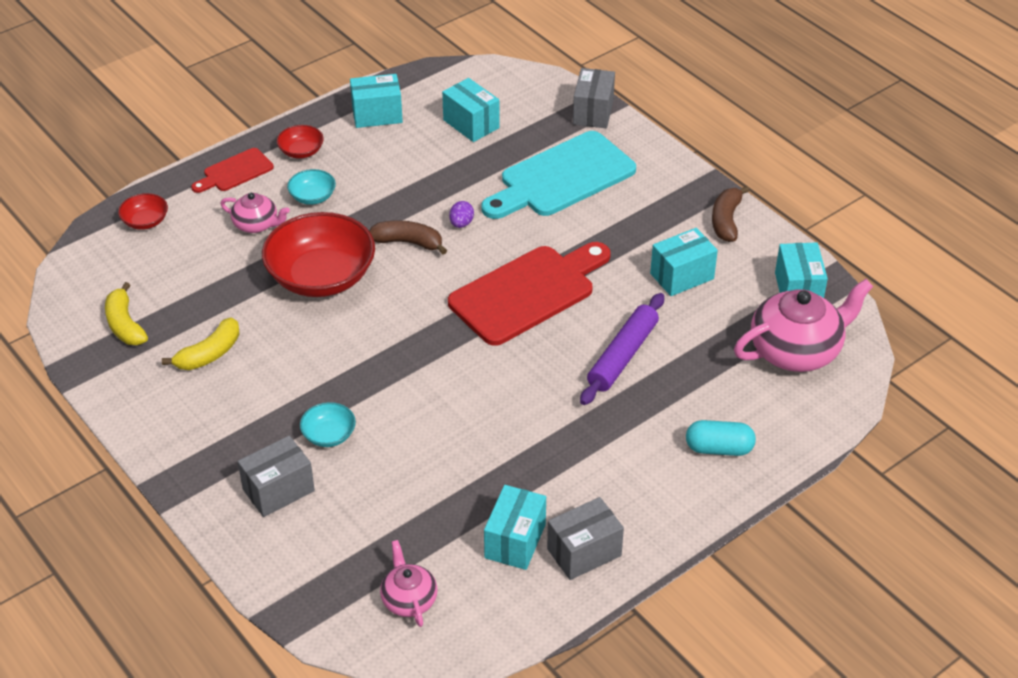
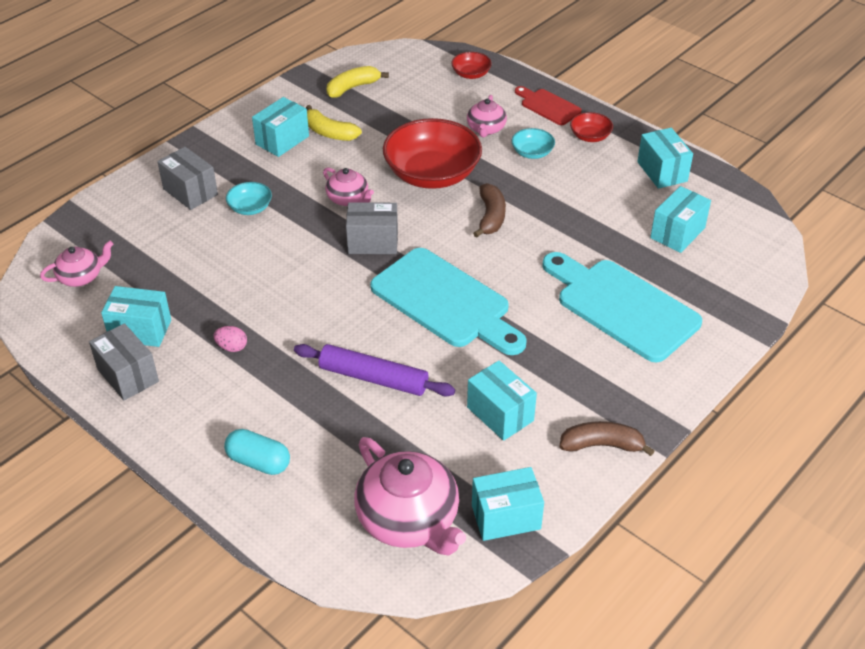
camera: 80 degrees right, 0 degrees up
(207, 398) = (282, 140): none -> turquoise box
(341, 349) = (348, 199): none -> pink teapot
(461, 223) = (527, 246): purple egg -> none
(527, 292) = (445, 302): red cutting board -> turquoise cutting board
(558, 462) = (232, 347): none -> pink egg
(593, 112) = (740, 319): grey box -> grey box (373, 242)
(719, 448) = (258, 462): turquoise capsule -> turquoise capsule turned 60 degrees counterclockwise

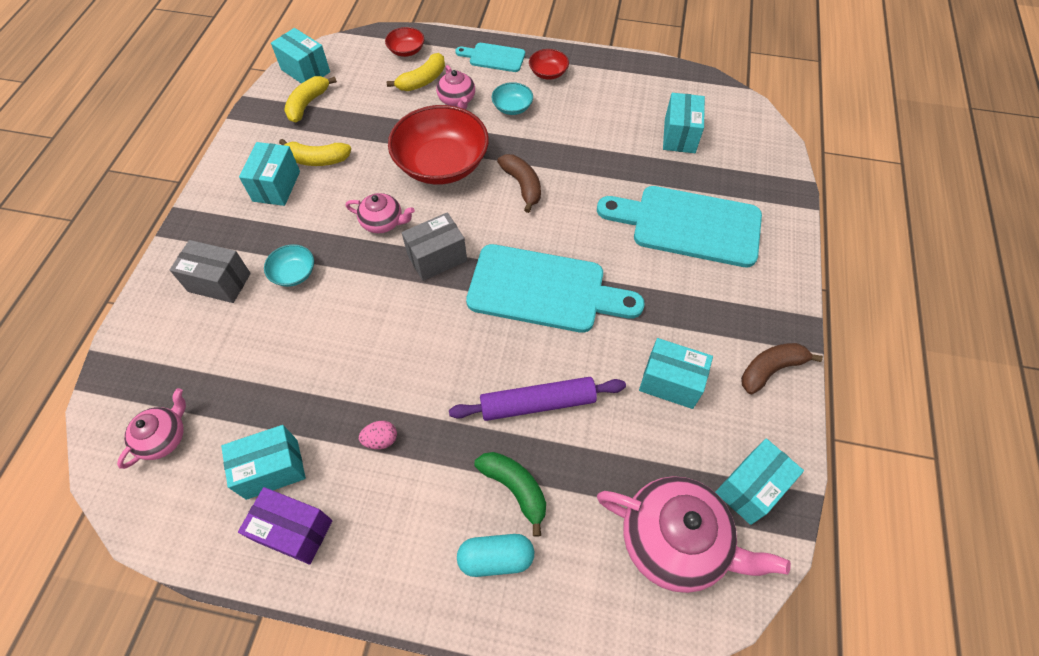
camera: 30 degrees left, 15 degrees up
(128, 375) = (294, 531): grey box -> purple box
(309, 425) = (515, 488): none -> green banana
(467, 103) = (422, 81): none -> yellow banana
(548, 106) = (494, 57): red cutting board -> turquoise cutting board
(662, 171) = (627, 83): turquoise box -> turquoise box (305, 71)

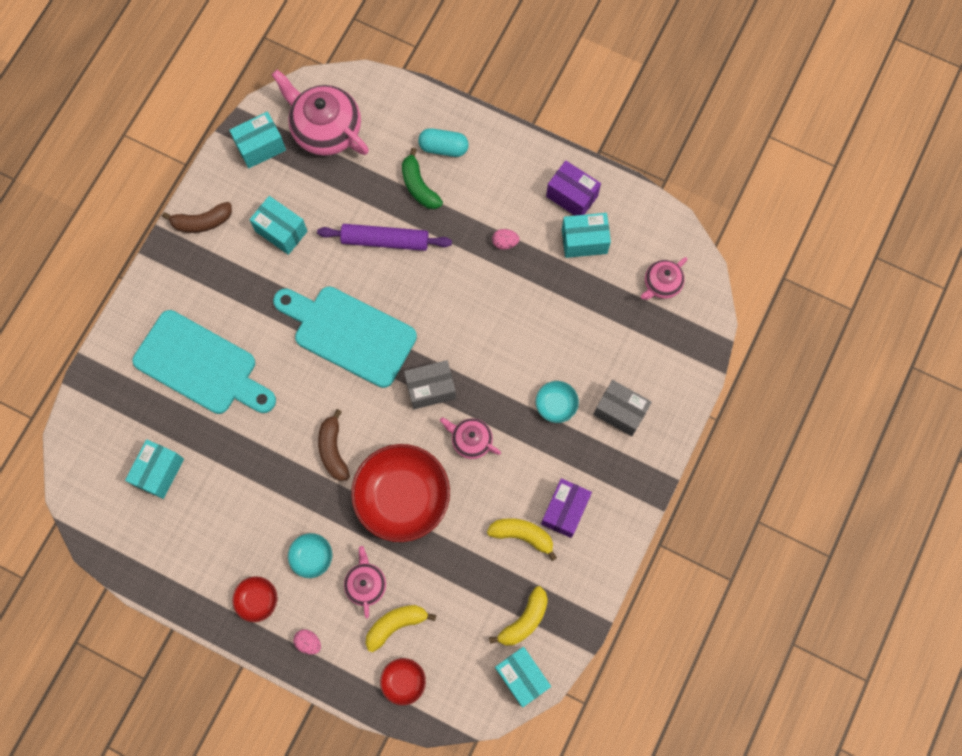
camera: 165 degrees left, 15 degrees up
(276, 186) = (565, 510): turquoise box -> purple box
(494, 57) = (308, 642): turquoise cutting board -> pink egg

